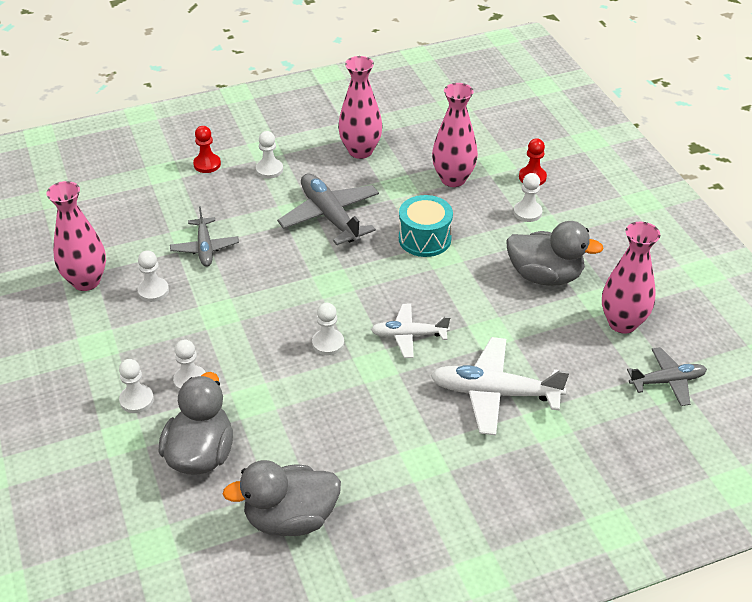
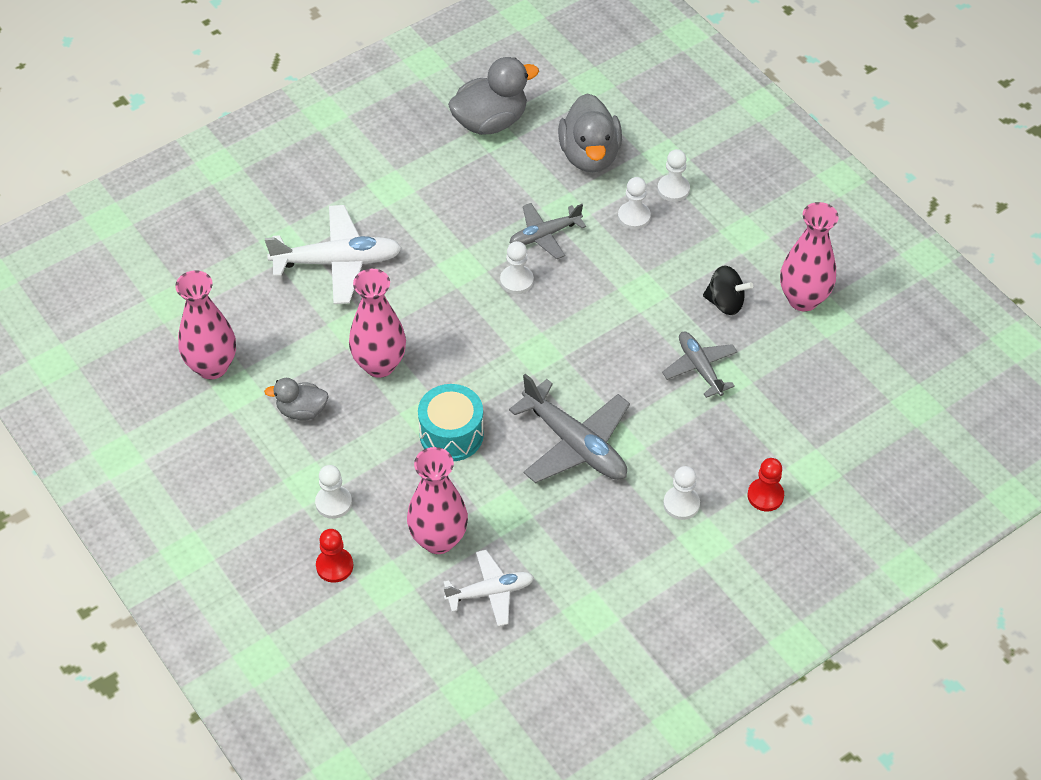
camera: 165 degrees right, 10 degrees up
(153, 291) = (725, 303): white pawn -> black spinning top
(360, 151) = (575, 565): pink vase -> pink vase (379, 365)
(408, 335) = (437, 306): white plane -> white plane (490, 592)
(545, 276) = (302, 410): grey duck -> grey duck, size x0.57
(667, 381) = (166, 308): grey plane -> grey plane (544, 235)

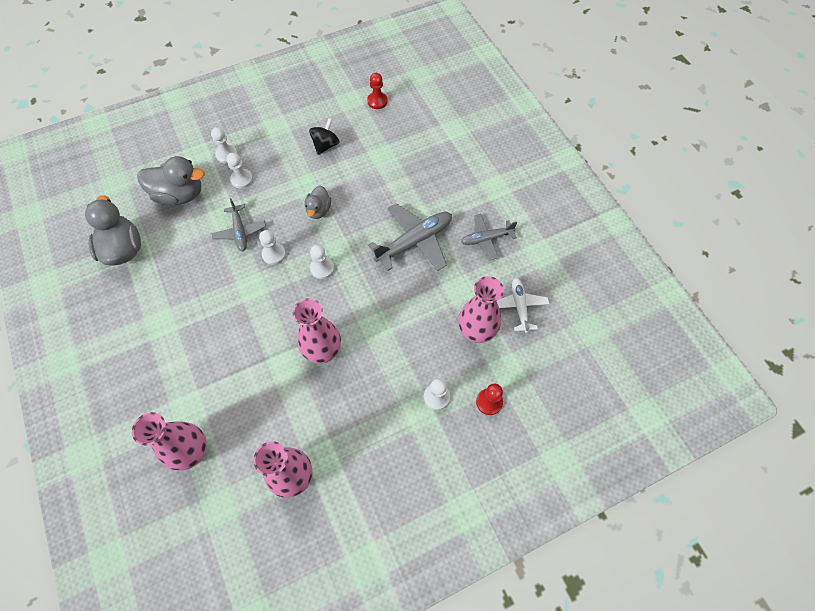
camera: 80 degrees left, 10 degrees up
(302, 410) = (352, 411): grey duck -> grey duck (319, 210)
(338, 262) = (219, 370): white plane -> none
(451, 434) = (393, 312): turquoise drum -> none
(681, 504) = (468, 194): white pawn -> white pawn (322, 268)
(699, 367) = (371, 167): grey plane -> grey plane (486, 239)
(765, 496) = (468, 153): red pawn -> red pawn (377, 101)
(803, 299) = (334, 108): pink vase -> pink vase (192, 452)

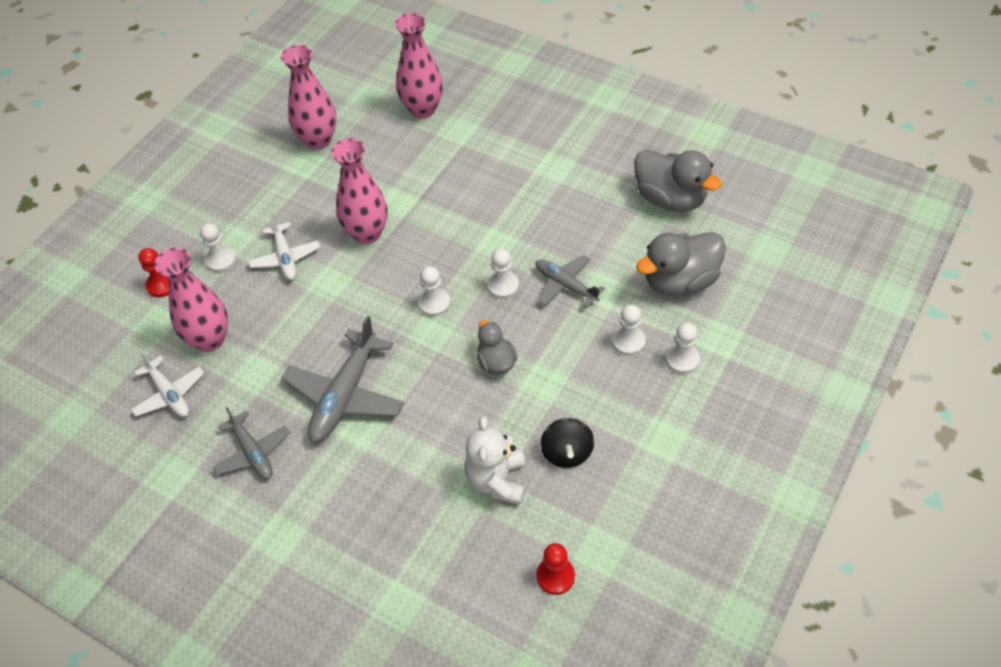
camera: 150 degrees right, 10 degrees down
(369, 152) = (497, 480): none -> white teddy bear
(390, 367) = (285, 258): none -> white plane
(486, 239) = (253, 452): grey plane -> grey plane turned 105 degrees clockwise

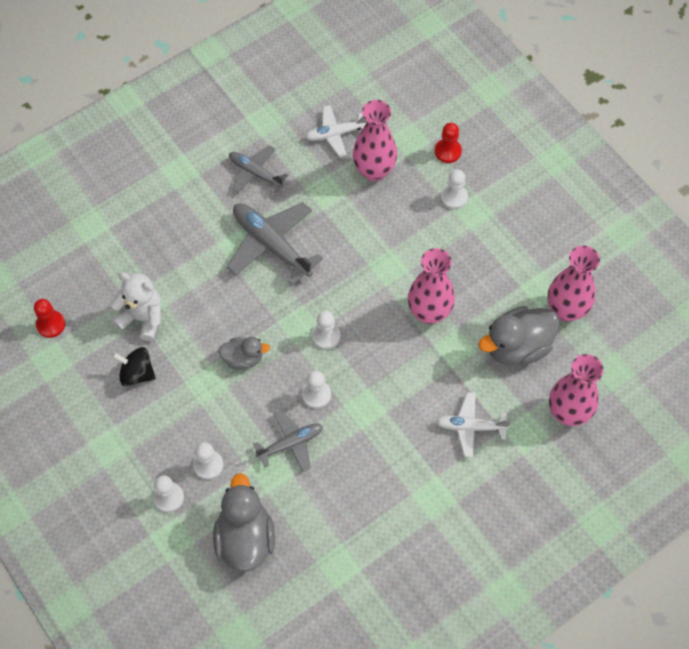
camera: 110 degrees right, 10 degrees up
(253, 452) = (255, 173): grey plane -> grey plane turned 45 degrees clockwise
(285, 258) = (432, 243): white plane -> white plane (470, 427)
(670, 199) = (341, 581): grey duck -> grey duck (517, 347)

